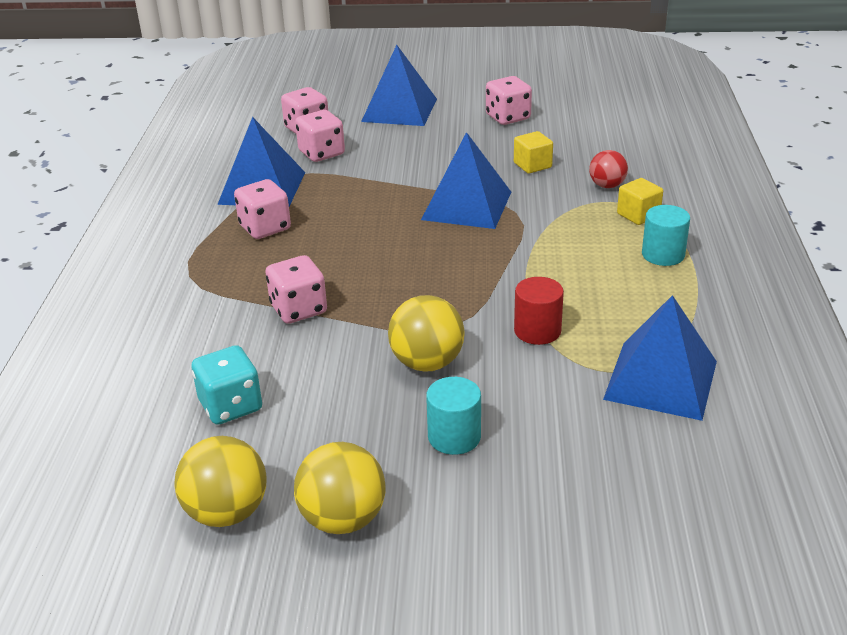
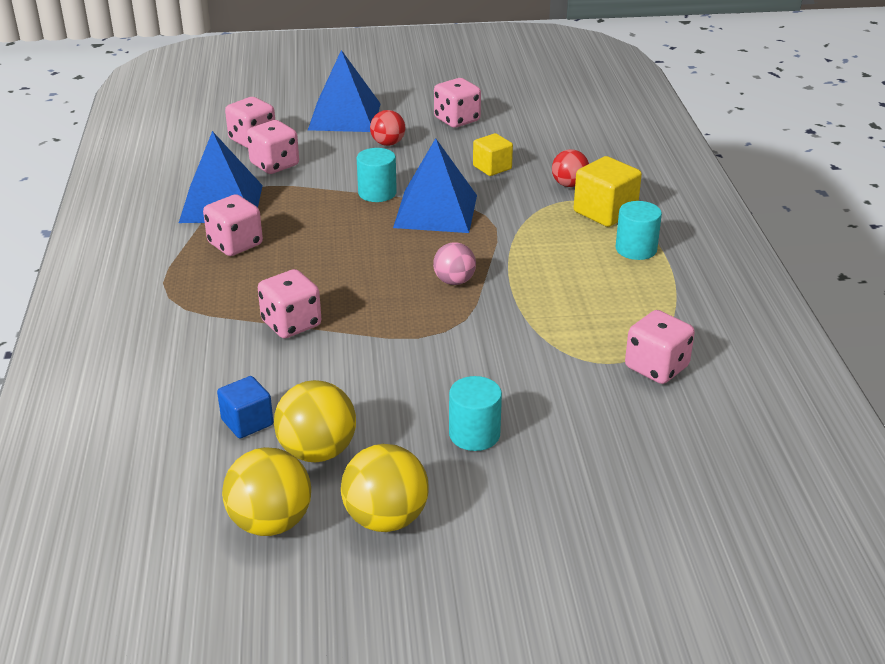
camera: 10 degrees left, 0 degrees up
(231, 406) = (247, 422): turquoise dice -> blue cube
(413, 185) = (377, 193): none -> turquoise cylinder
(427, 363) = (432, 367): yellow ball -> yellow ball (317, 451)
(435, 137) = (388, 143): none -> red ball
(469, 276) = (454, 281): none -> pink ball
(537, 331) = (531, 329): red cylinder -> none
(638, 215) = (605, 212): yellow cube -> yellow cube, size x1.52
(660, 380) = (656, 367): blue pyramid -> pink dice

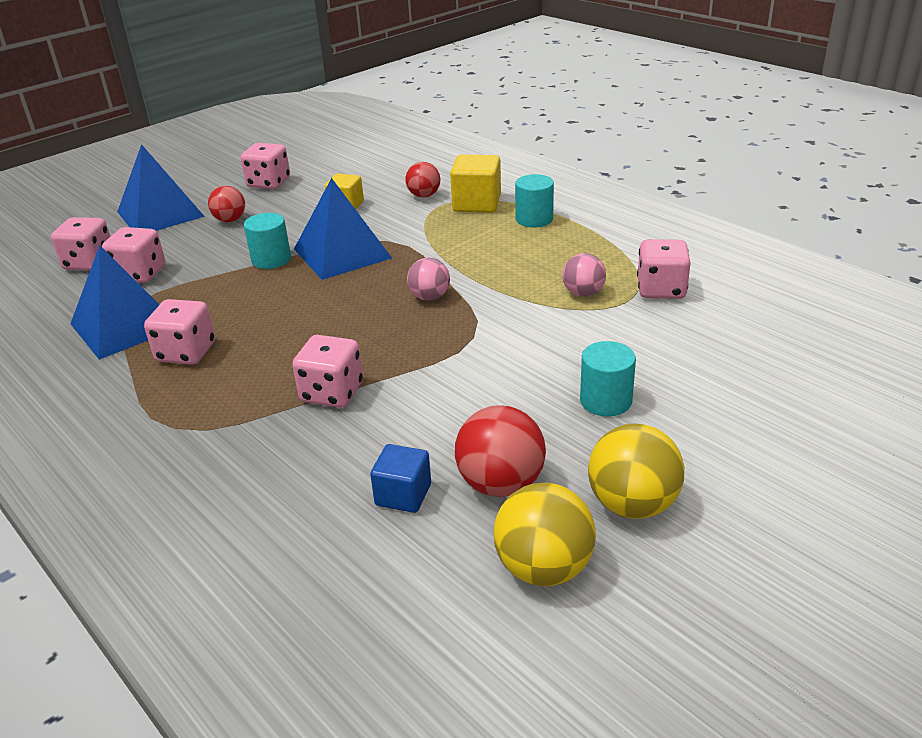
camera: 35 degrees left, 0 degrees up
(317, 451) = (500, 484): yellow ball -> red ball
(583, 337) = (583, 293): none -> pink ball

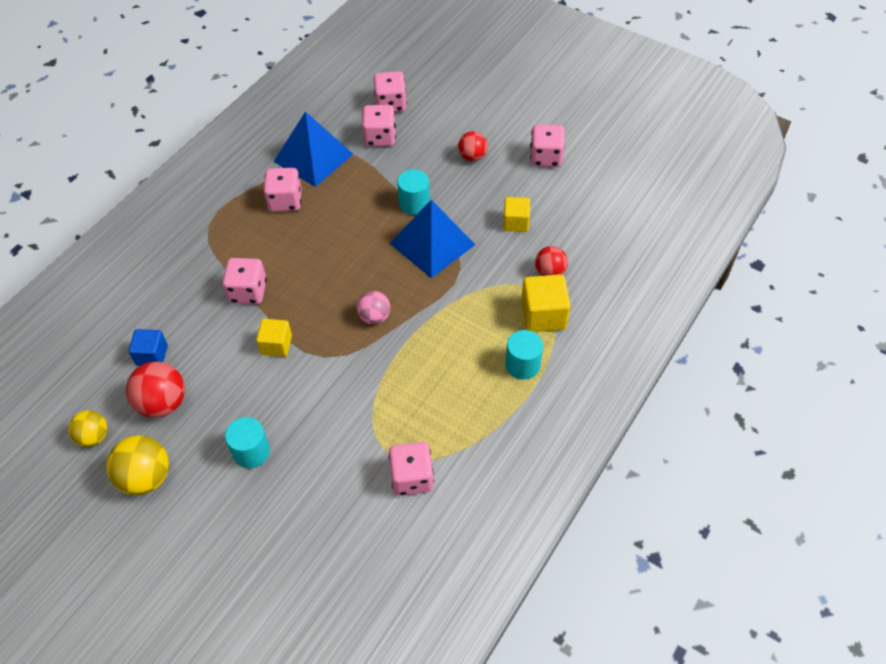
camera: 75 degrees right, 20 degrees up
(160, 214) = (473, 111): blue pyramid -> none
(438, 372) = (276, 345): none -> yellow cube
(543, 568) = (93, 437): yellow ball -> yellow ball, size x0.64
(583, 293) = (397, 420): pink ball -> none

